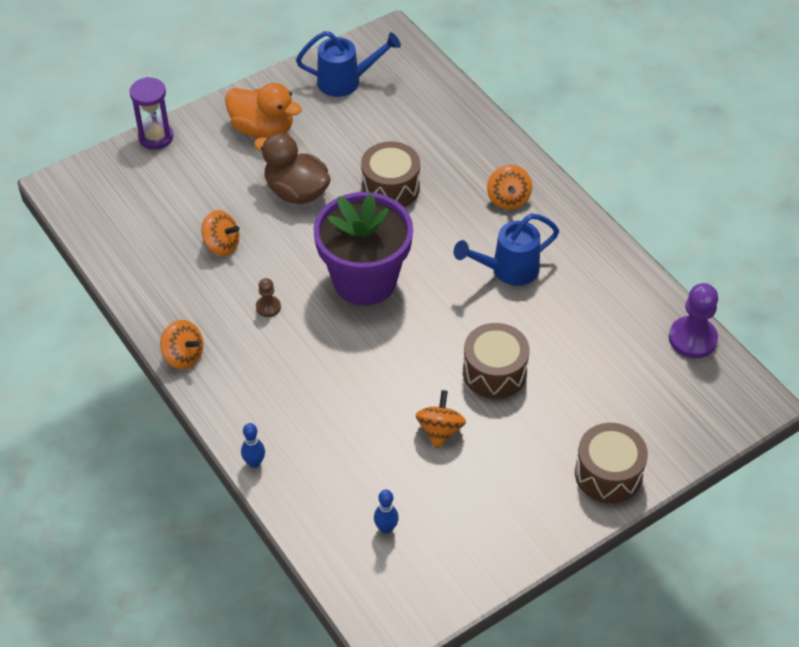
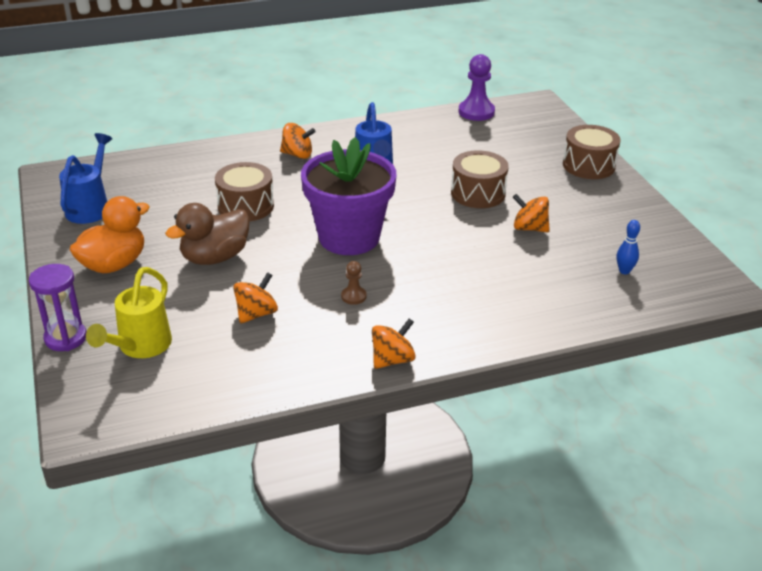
camera: 75 degrees left, 15 degrees down
(157, 185) = (140, 347): none -> yellow watering can
(254, 463) = (539, 332): blue bowling pin -> none

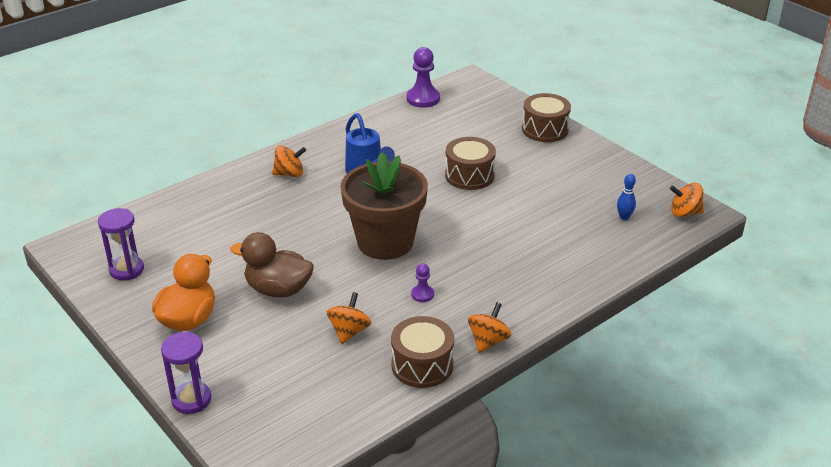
camera: 20 degrees left, 0 degrees up
(90, 207) = (126, 270): blue watering can -> purple hourglass
(140, 347) = (266, 389): yellow watering can -> none
(215, 257) = (278, 289): brown duck -> brown duck turned 75 degrees clockwise
(246, 206) = (274, 234): brown drum -> brown drum (422, 365)
(349, 237) = (385, 242): purple flower pot -> brown flower pot
(353, 296) = (422, 294): brown pawn -> purple pawn
(529, 228) = (530, 197): orange spinning top -> orange spinning top (684, 212)

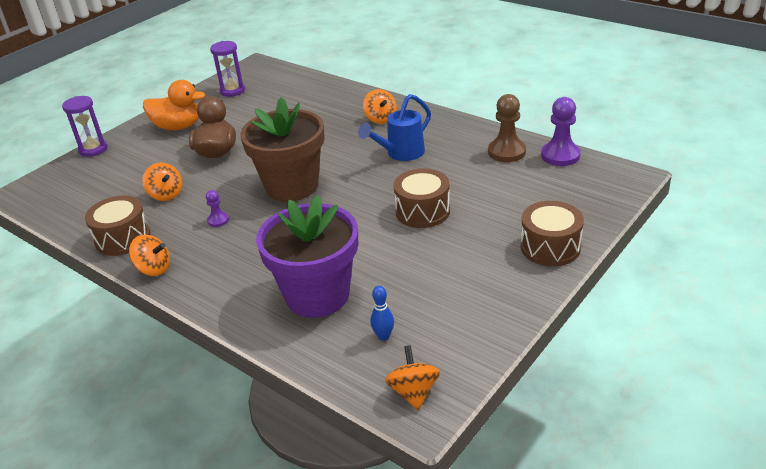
camera: 80 degrees right, 0 degrees up
(349, 331) = (166, 194): orange spinning top -> orange spinning top turned 45 degrees clockwise
(401, 120) = (506, 152): none -> brown pawn
(565, 243) = (317, 295): none -> purple flower pot

